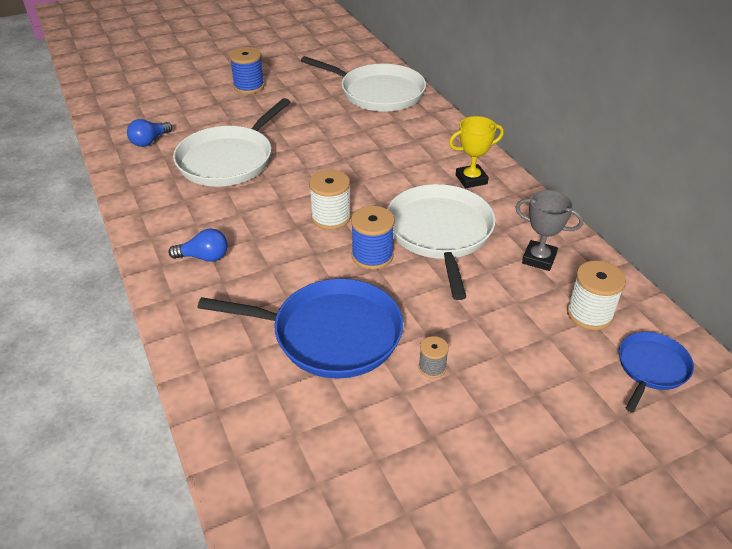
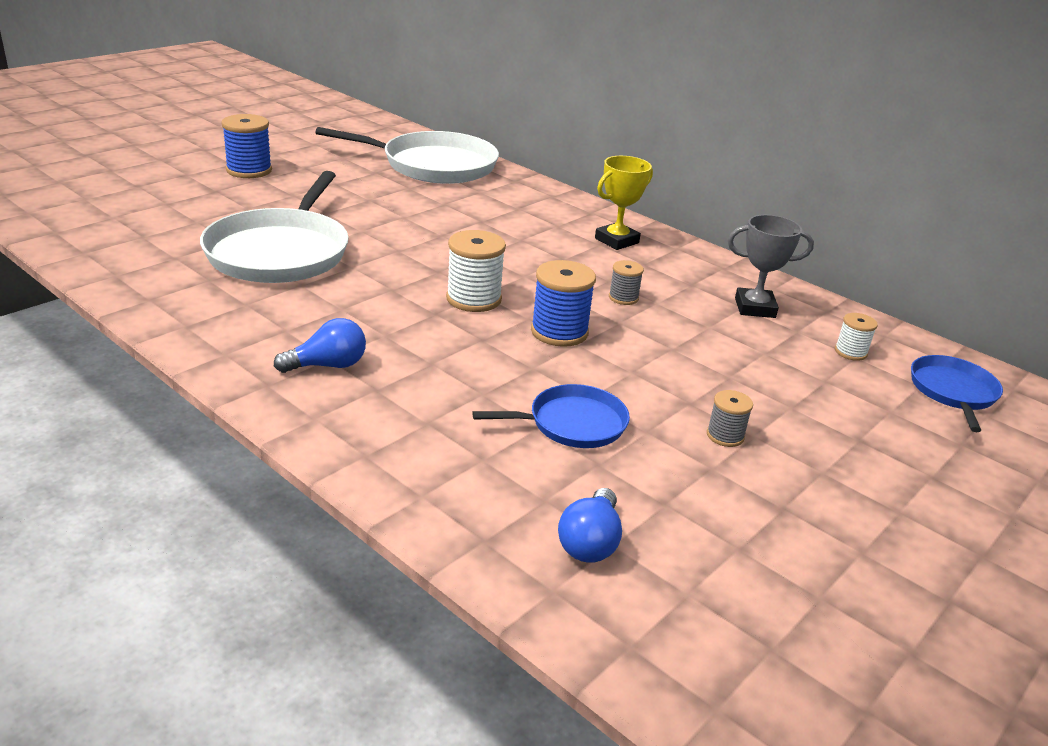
camera: 25 degrees left, 10 degrees down
(149, 141) = (140, 242): blue light bulb -> blue light bulb (590, 542)
(330, 334) = (572, 423): blue pan -> blue pan, size x0.54
(440, 233) = (623, 298): white pan -> grey spool
(589, 314) = (850, 352): white spool -> white spool, size x0.56

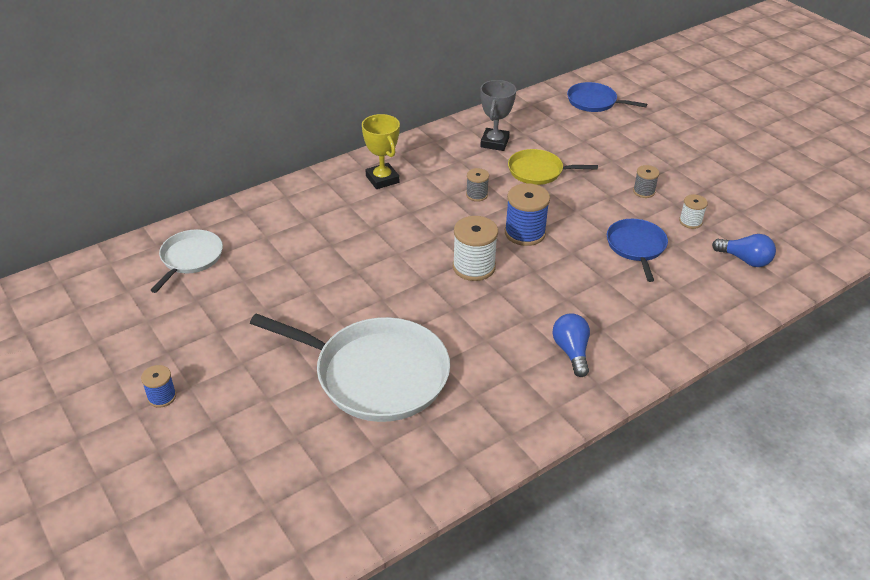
camera: 75 degrees left, 10 degrees up
(249, 170) = (162, 397): blue spool -> blue spool, size x0.56
(433, 165) = (190, 258): white pan -> white pan, size x0.54
(710, 341) = (538, 171): none -> yellow pan
(850, 352) = (551, 122): white spool -> white spool (690, 221)

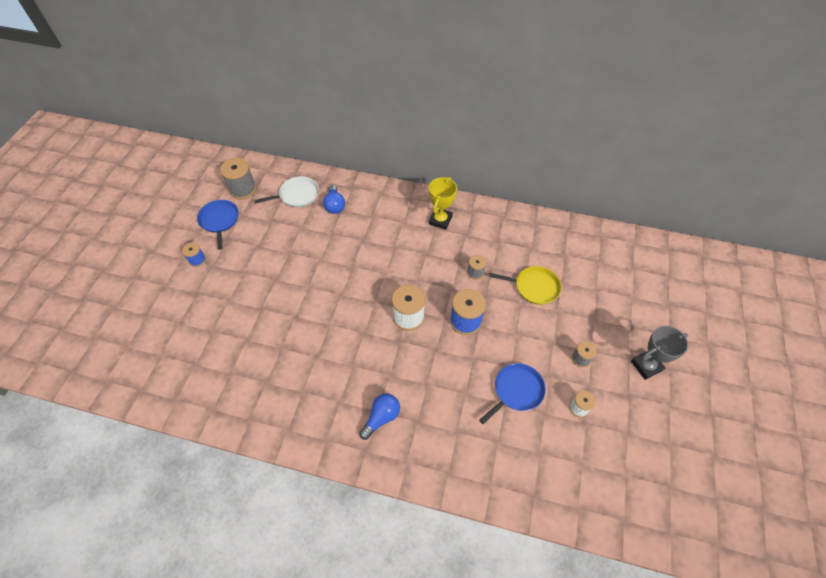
camera: 50 degrees right, 15 degrees up
(108, 298) = (243, 189): none -> grey spool
(375, 374) = (281, 333): white pan -> none
(494, 142) = (536, 246): grey trophy -> grey trophy (646, 366)
(538, 171) = (534, 287): yellow pan -> yellow pan turned 135 degrees clockwise
(594, 102) = (648, 266): blue pan -> blue pan (219, 221)
(745, 260) = (573, 468): blue light bulb -> blue light bulb (335, 205)

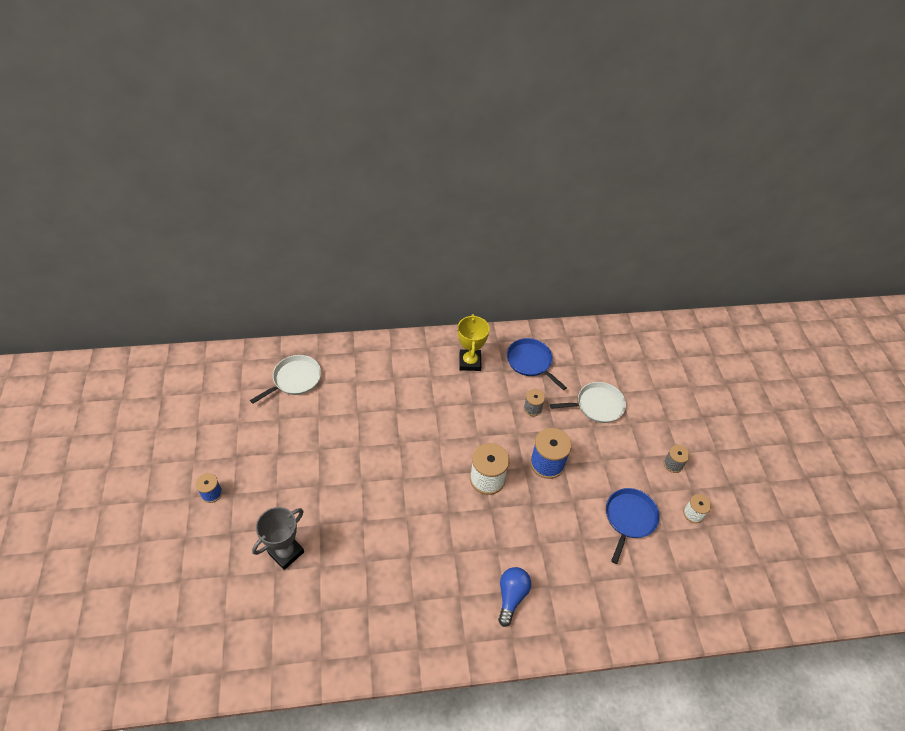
camera: 25 degrees left, 5 degrees down
(219, 221) = (215, 437): blue pan -> blue pan (530, 362)
(243, 189) = (225, 391): grey spool -> none
(335, 205) = (345, 379): blue light bulb -> none
(534, 287) = (597, 405): yellow pan -> white pan
(646, 366) = (733, 450): grey trophy -> grey trophy (286, 552)

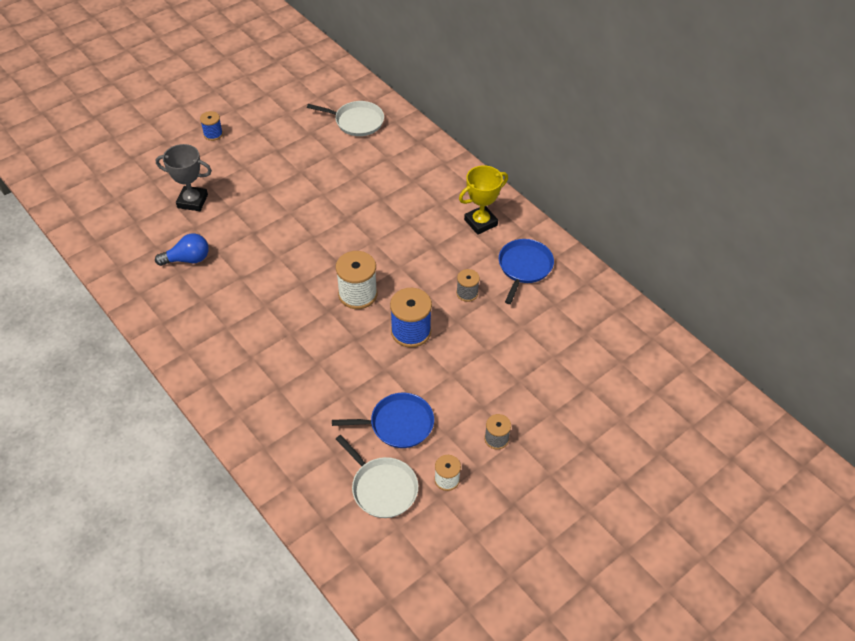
camera: 60 degrees right, 0 degrees up
(511, 596) = (249, 364): blue light bulb -> blue light bulb (187, 259)
(597, 405) = (517, 343): white pan -> white pan (382, 488)

